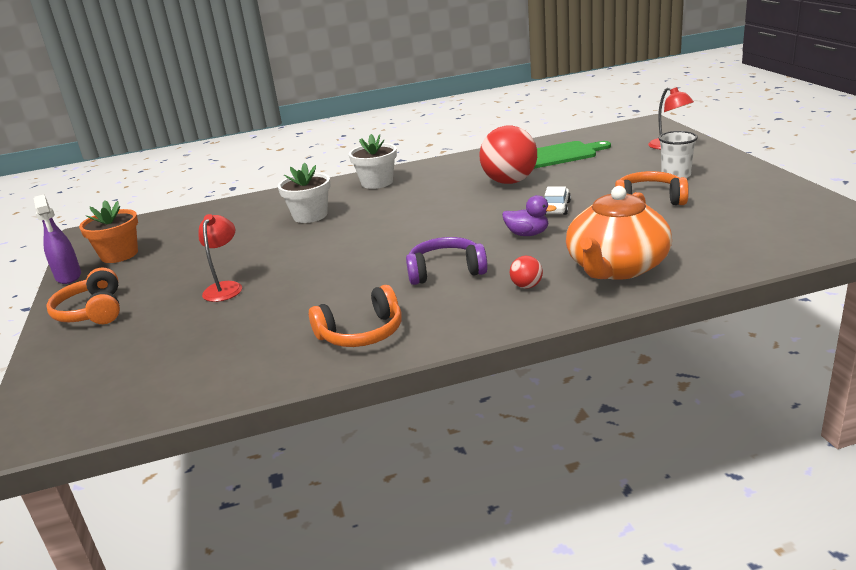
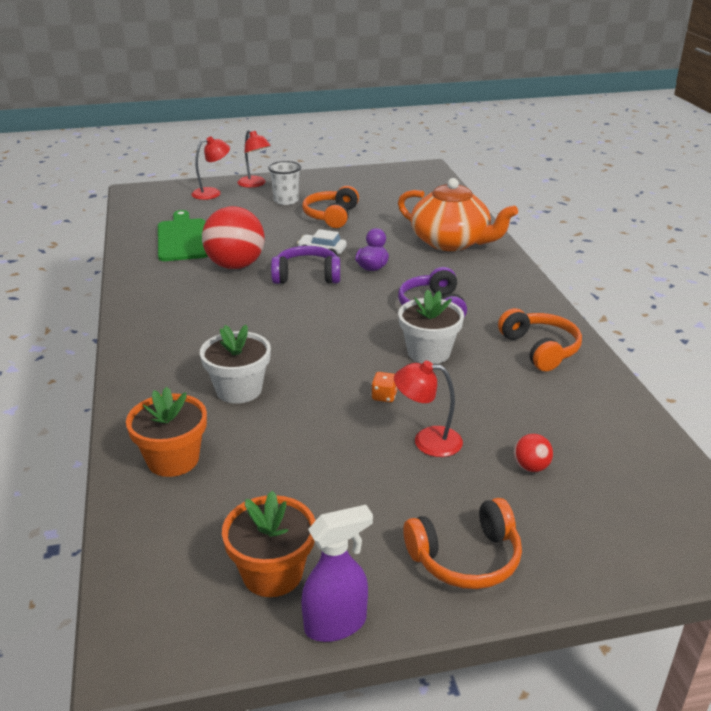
camera: 90 degrees left, 5 degrees up
(236, 212) = (173, 459): none -> orange flower pot
(290, 265) = (384, 396): none -> orange dice
(377, 182) = (161, 342): white flower pot -> white flower pot (428, 352)
(498, 210) = (307, 276): none -> purple headphones
(526, 286) = (472, 276): red ball -> red ball (531, 467)
(709, 156) = (255, 184): none -> red lamp

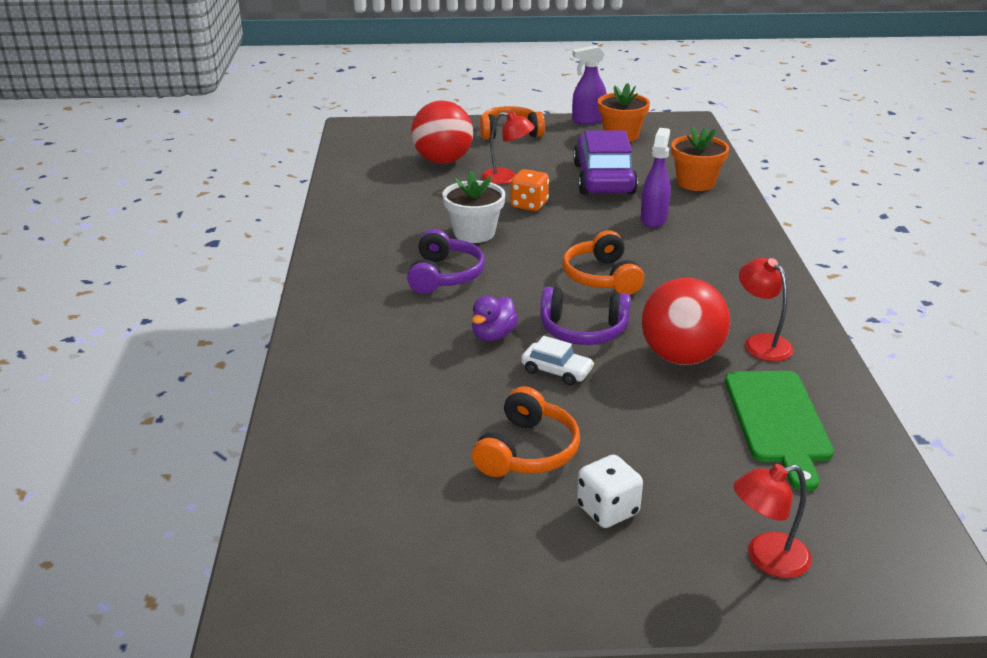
camera: 170 degrees left, 0 degrees up
(239, 390) = (653, 219): white flower pot -> purple spray bottle
(255, 184) = (677, 584): red lamp -> red lamp (761, 343)
(286, 200) = (607, 510): white cup -> white dice
(298, 453) = (603, 179): none -> purple car
(384, 396) = (529, 205): orange dice -> orange dice, size x1.64
(451, 242) = (361, 369): orange teapot -> none
(531, 467) = (443, 161): red ball -> red ball, size x2.32
(540, 349) = (367, 227): orange headphones -> orange headphones (602, 277)

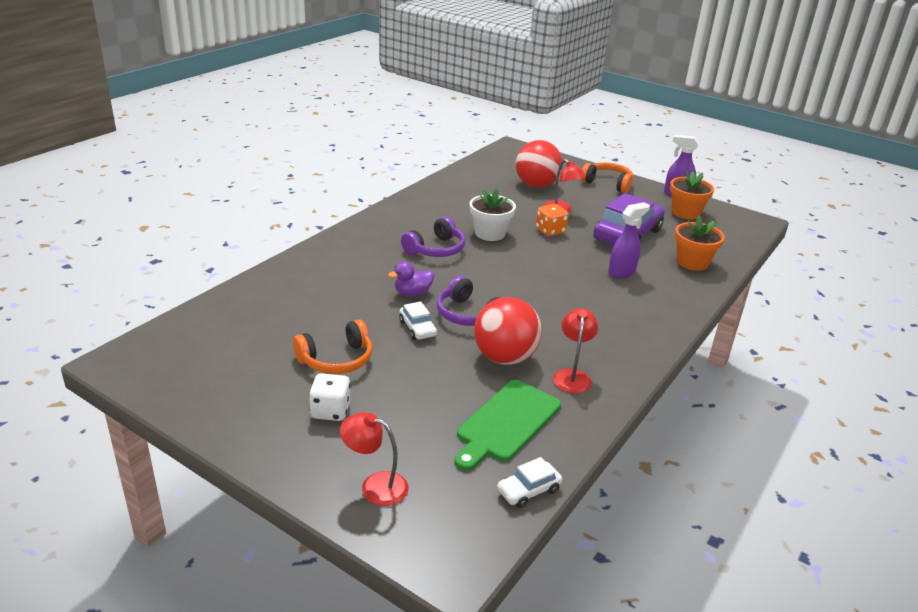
camera: 35 degrees right, 0 degrees up
(602, 277) = (529, 291): orange headphones -> none
(888, 474) = (528, 490): none -> white car

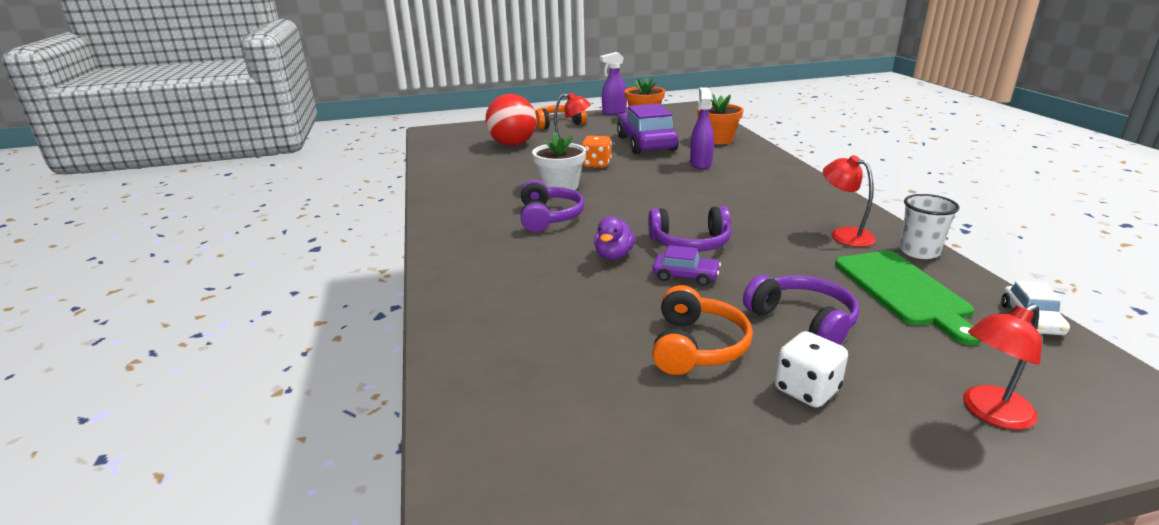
camera: 45 degrees left, 5 degrees down
(410, 390) = (802, 321): none -> purple headphones
(417, 328) = (685, 276): white car -> purple car
(505, 357) = (786, 252): red ball -> none
(587, 418) = (919, 251): none -> white cup

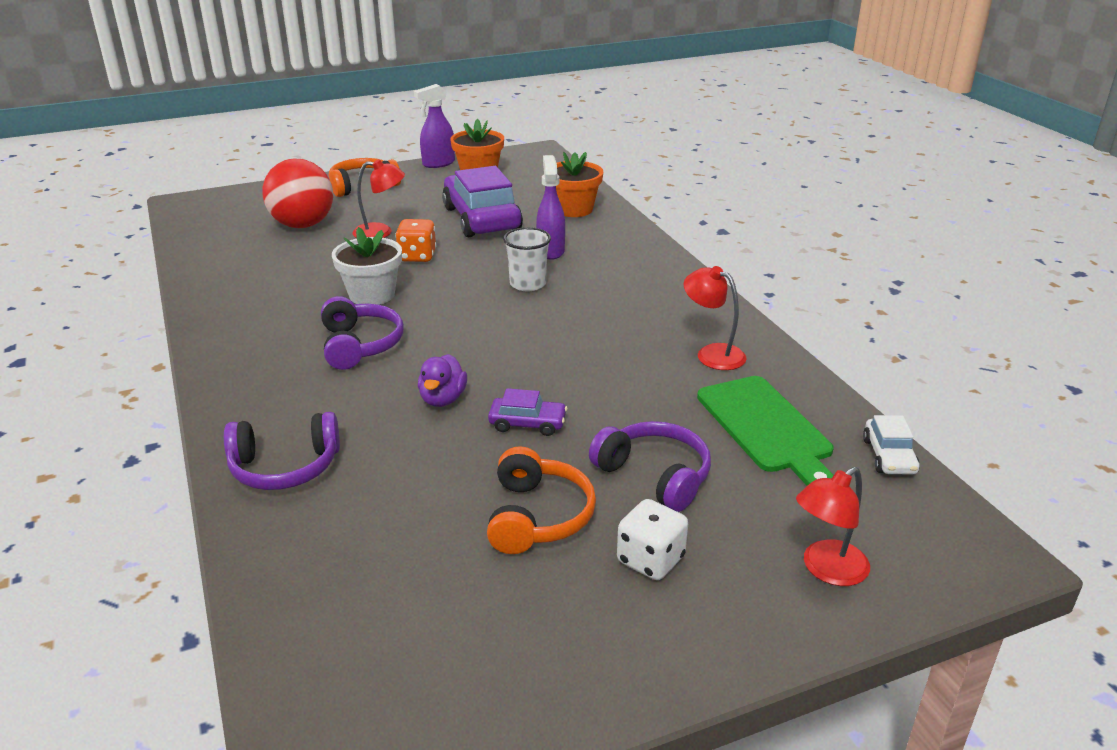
camera: 10 degrees left, 5 degrees up
(690, 243) = (534, 375): purple headphones -> purple headphones (285, 467)
(919, 251) = (791, 373): white cup -> white cup (528, 284)

